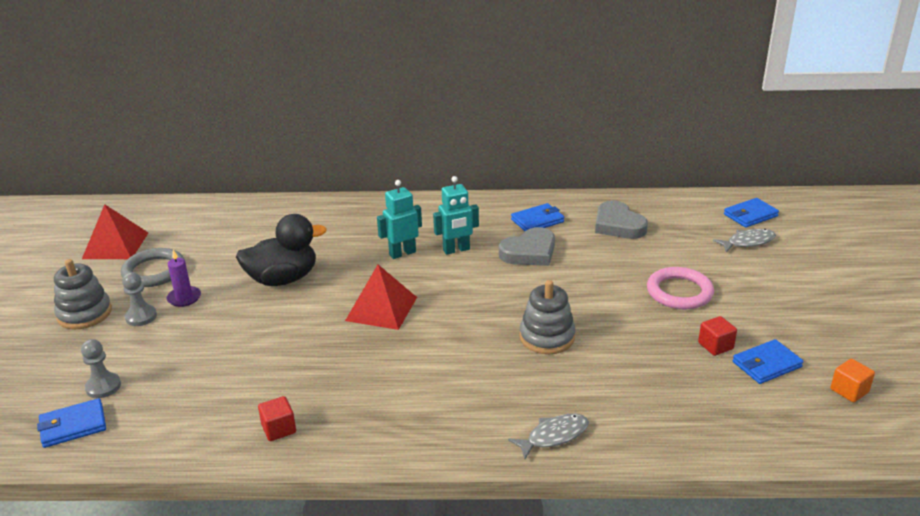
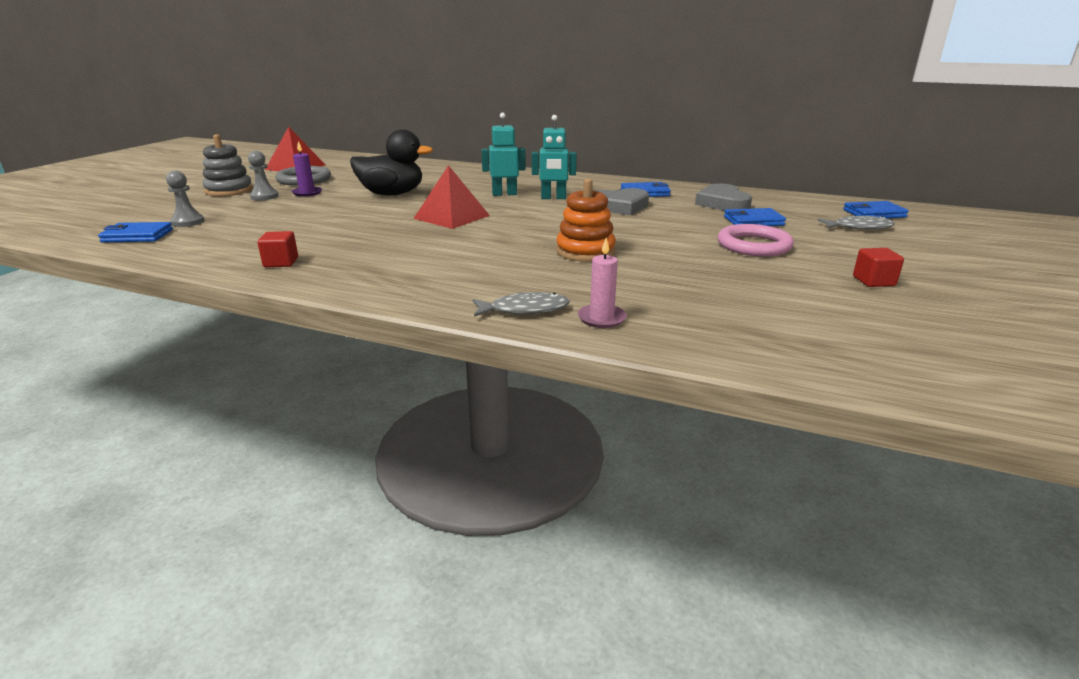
camera: 20 degrees right, 5 degrees down
(547, 337) = (585, 251): grey stacking toy -> orange stacking toy
(620, 430) = (601, 318): none -> pink candle
(715, 346) = (766, 282): red cube -> red cube (873, 281)
(766, 364) = (821, 304): blue wallet -> blue wallet (753, 221)
(849, 391) = (922, 340): orange cube -> none

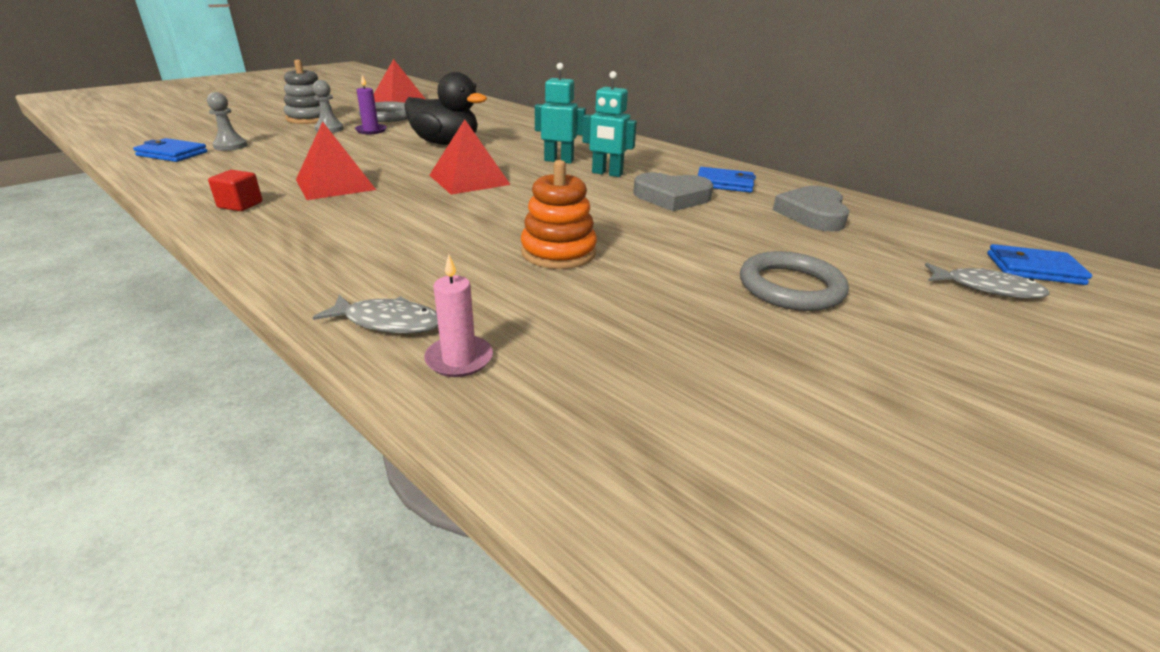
camera: 20 degrees right, 5 degrees up
(342, 236) = (335, 184): none -> red pyramid
(753, 221) = (828, 248): blue wallet -> none
(754, 245) = (790, 287): pink ring -> grey ring
(873, 281) = (925, 392): red cube -> none

